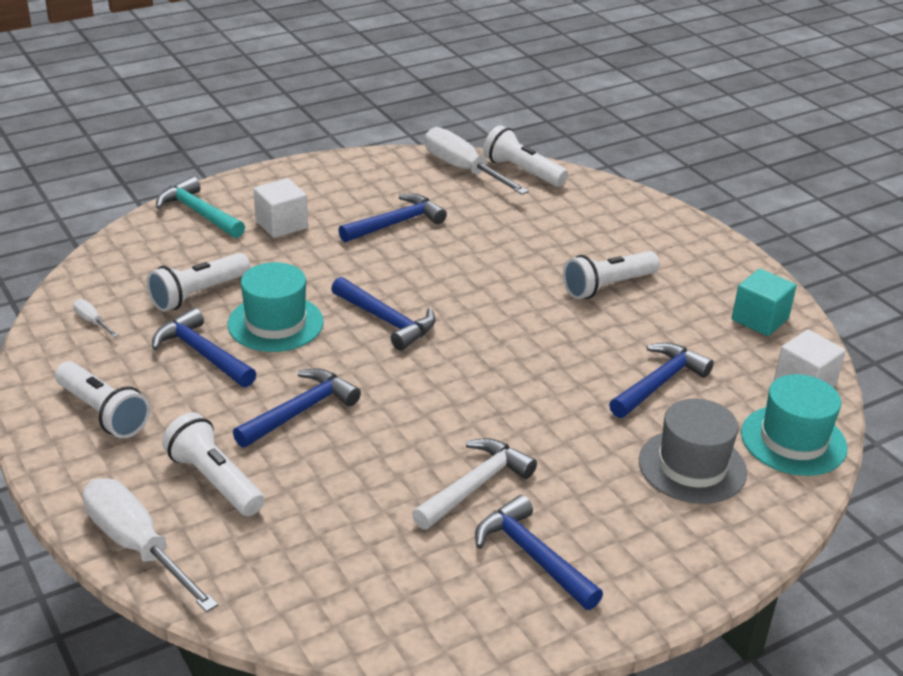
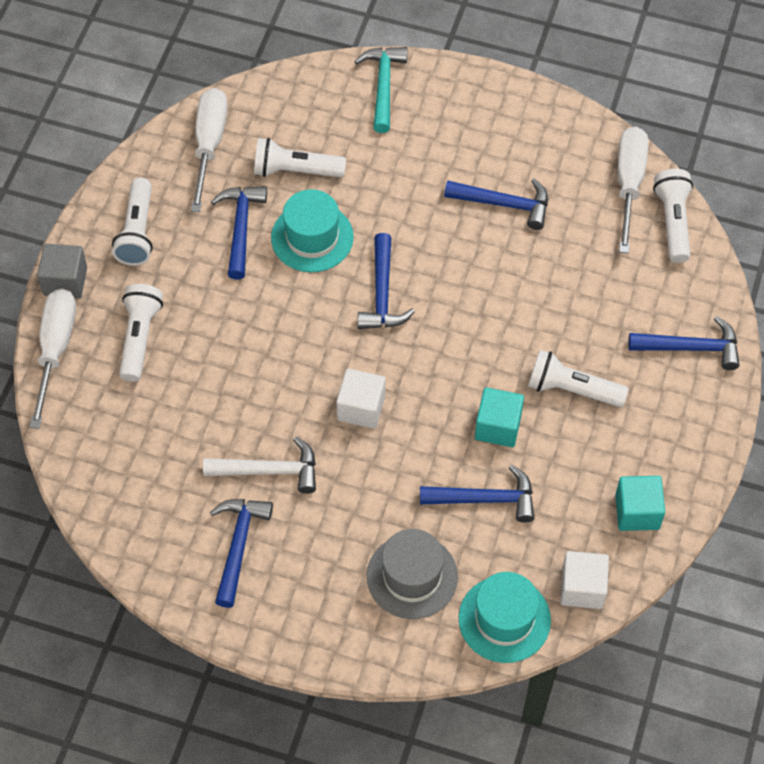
camera: 50 degrees right, 25 degrees up
(75, 491) = (65, 281): none -> grey cube
(92, 321) = (209, 144): white screwdriver -> white screwdriver, size x2.34
(281, 225) = (424, 142): white cube -> white cube (361, 408)
(300, 411) = (242, 325): blue hammer -> blue hammer (690, 348)
(596, 338) = (498, 426): none -> turquoise cube

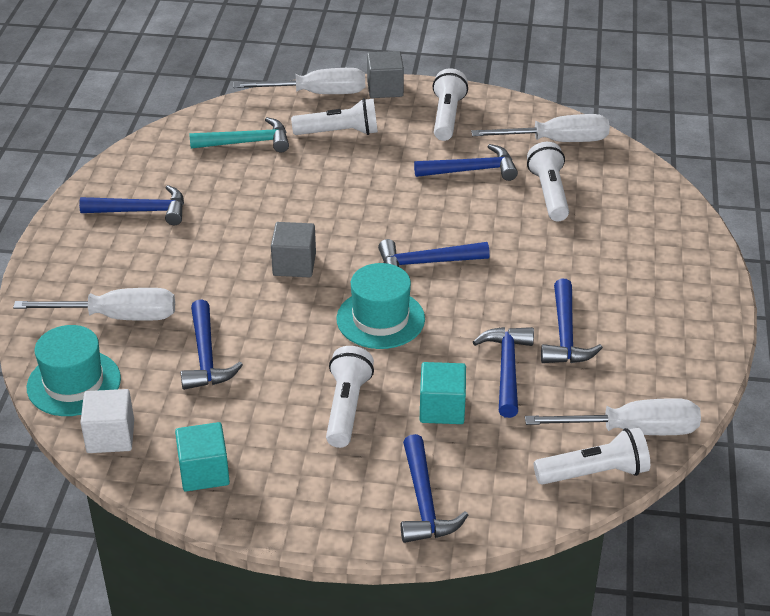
camera: 80 degrees right, 20 degrees down
(137, 232) = (447, 116): white flashlight -> white flashlight turned 105 degrees clockwise
(269, 471) = (218, 219): white hammer -> none
(312, 237) = (476, 212): turquoise hat -> turquoise hat (380, 319)
(361, 408) = (294, 264): white cube -> grey cube
(383, 86) = (677, 235): turquoise hammer -> turquoise hammer (246, 142)
(412, 576) = (117, 317): grey hat -> white screwdriver
(498, 426) = (290, 357): turquoise cube -> turquoise cube (442, 408)
(542, 257) = (507, 369): none -> blue hammer

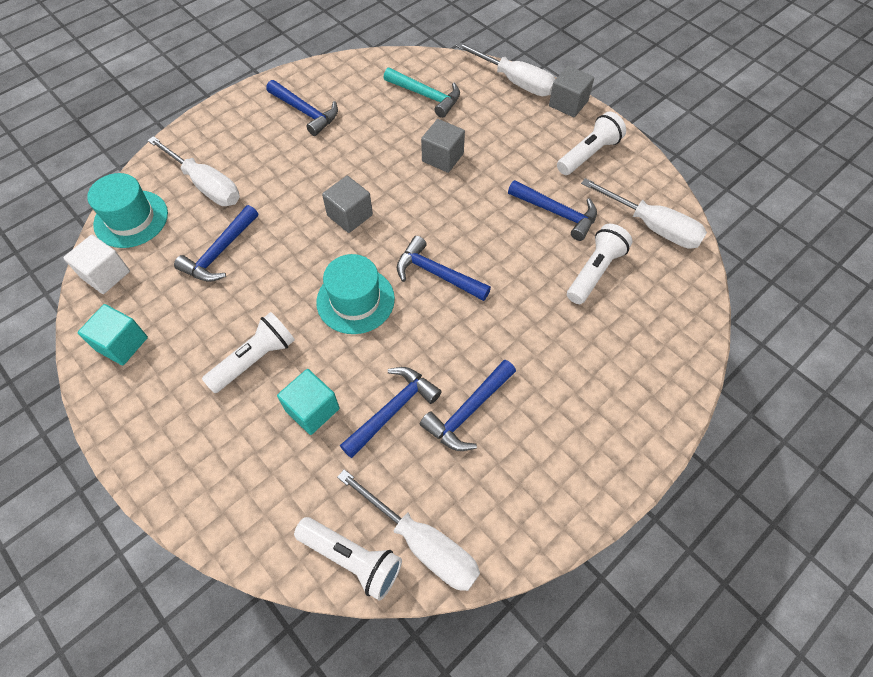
camera: 40 degrees right, 20 degrees up
(324, 180) = (442, 157): none -> grey cube
(339, 132) = (496, 123): white flashlight -> none
(424, 502) = (215, 481): blue hammer -> none

